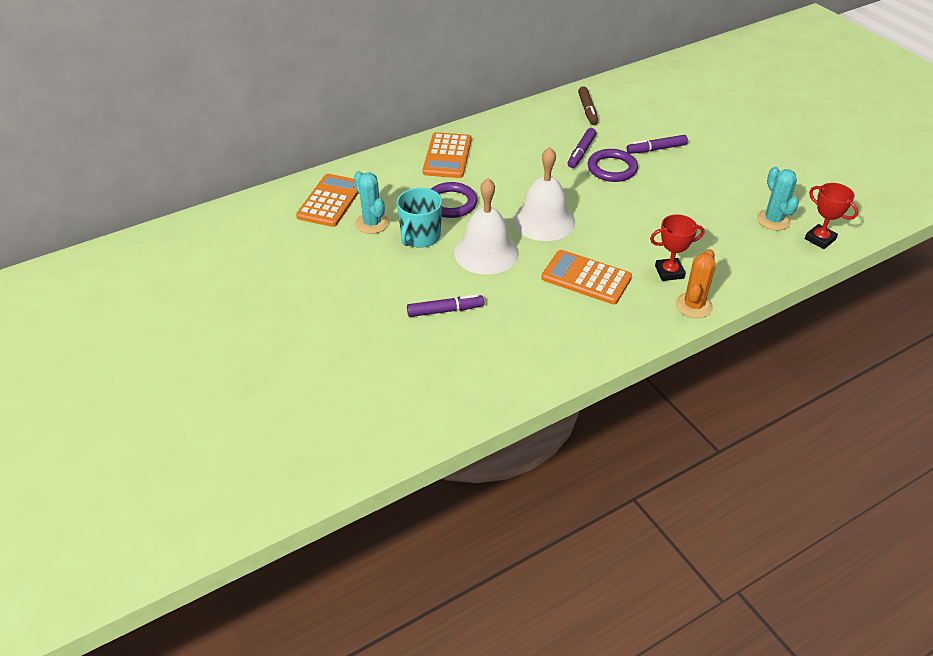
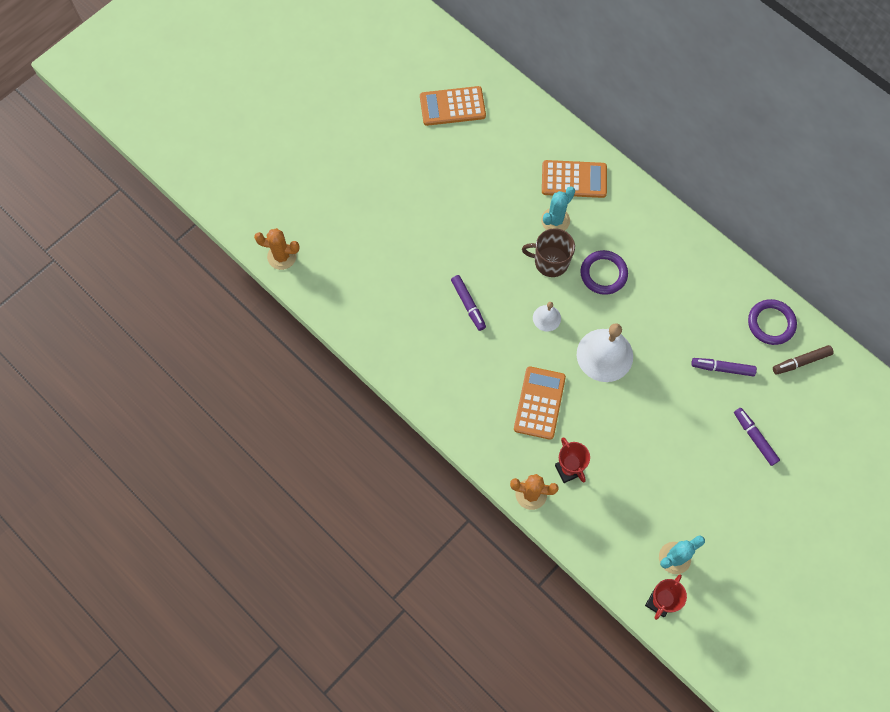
camera: 75 degrees right, 25 degrees up
(292, 486) = (282, 256): none -> orange cactus
(420, 237) = (550, 262): turquoise mug -> brown mug
(447, 156) = (672, 252): orange calculator -> orange calculator (452, 106)
(486, 252) = (546, 318): white bell -> white bell, size x0.51
(612, 168) = (705, 401): purple ring -> purple ring (771, 323)

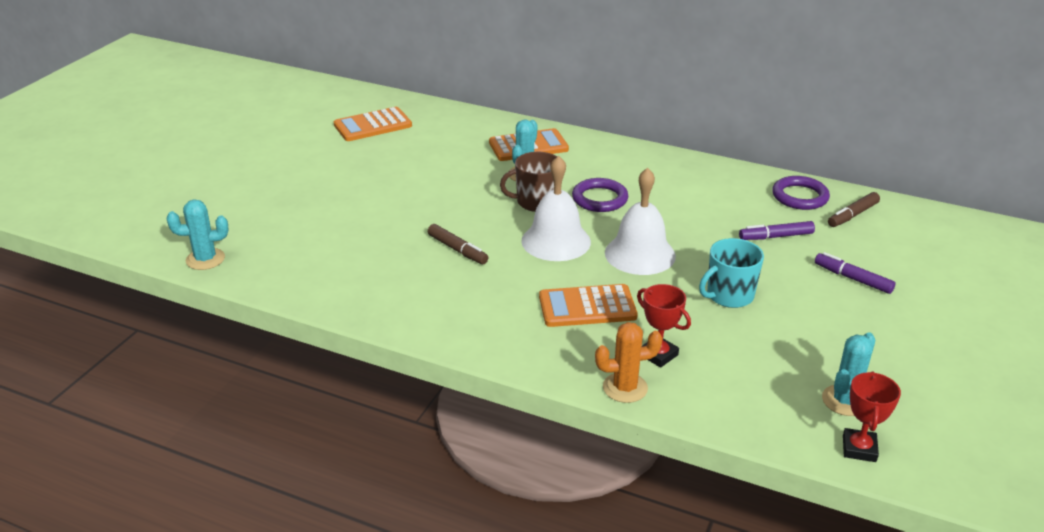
camera: 20 degrees left, 35 degrees down
(282, 256) = (205, 259): orange cactus -> turquoise cactus
(468, 304) = (457, 250): purple marker -> brown marker
(539, 403) = (587, 307): orange calculator -> orange calculator turned 90 degrees counterclockwise
(546, 318) = (556, 241): white bell -> white bell, size x1.97
(649, 425) = (729, 295): none -> turquoise mug

